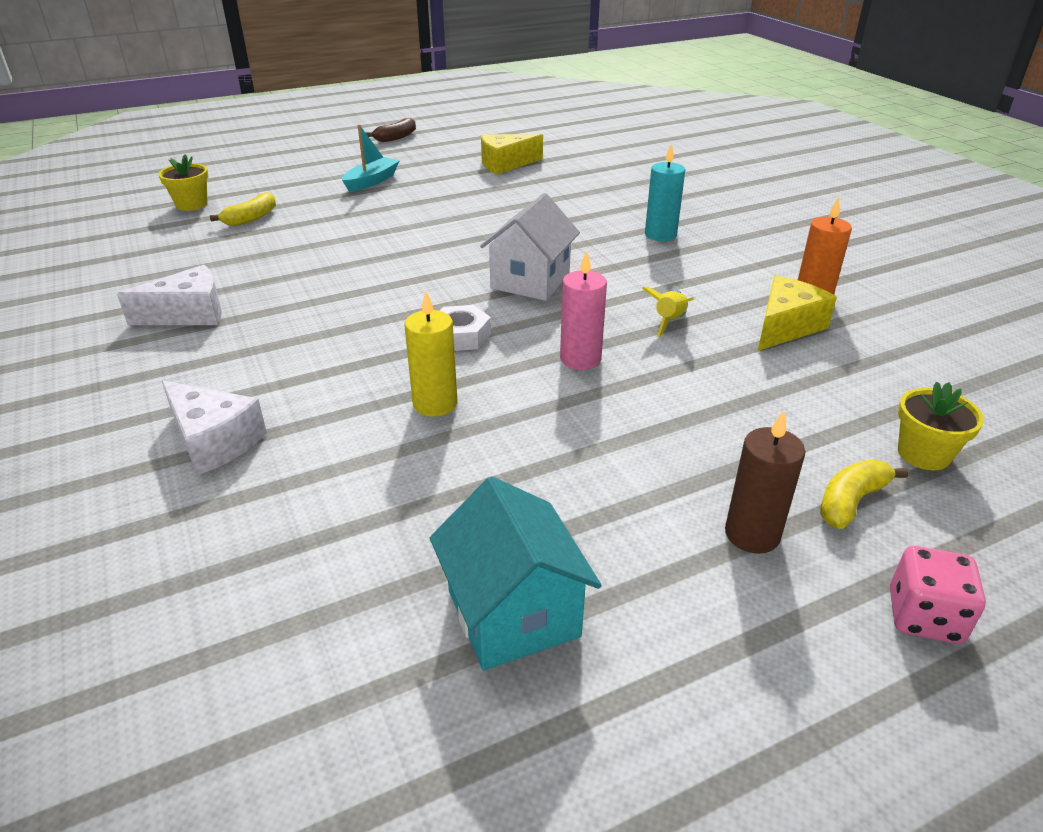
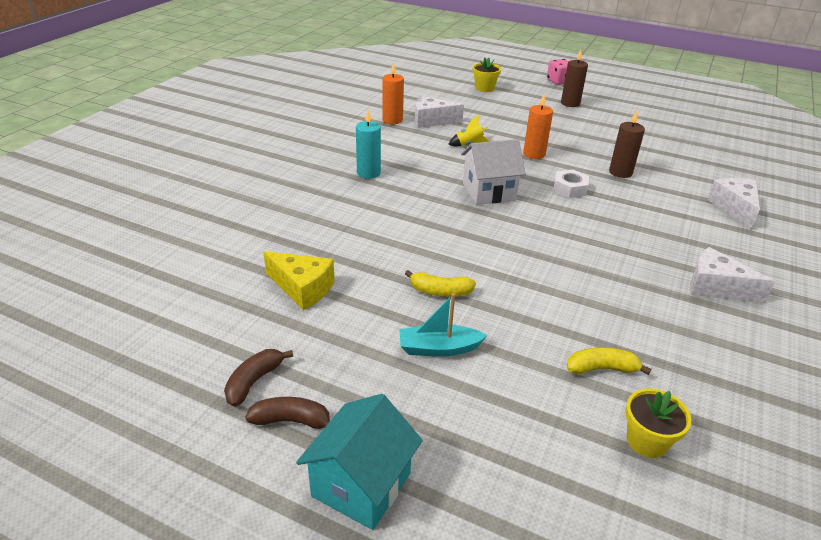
camera: 130 degrees left, 0 degrees up
(435, 404) = (620, 172): yellow candle -> brown candle
(440, 136) = (254, 381): none -> brown banana
(513, 613) = (662, 124): turquoise house -> turquoise house (361, 484)
(580, 359) = (534, 154): pink candle -> orange candle
(785, 326) = (431, 121): yellow cheese -> white cheese
(851, 501) = (529, 94): yellow banana -> yellow banana (440, 292)

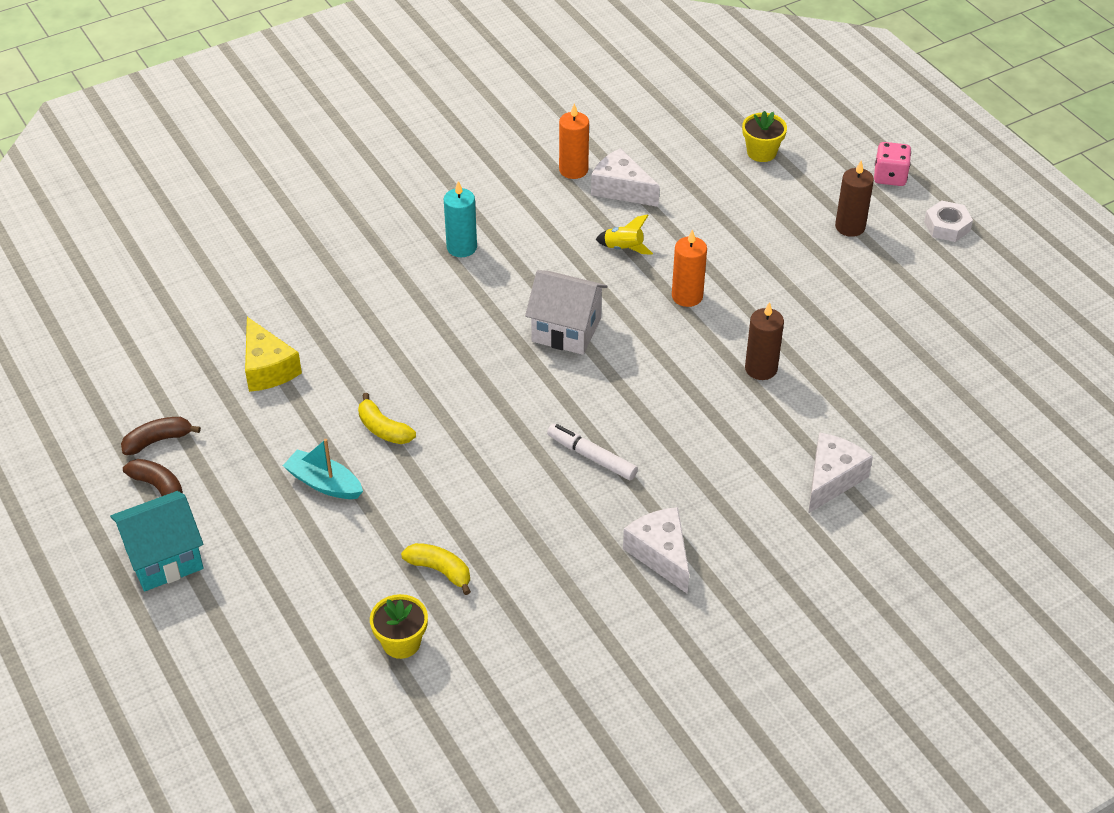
camera: 35 degrees right, 10 degrees up
(570, 188) = (666, 365): white nut -> white nut (947, 226)
(597, 251) = (591, 457): none -> white marker

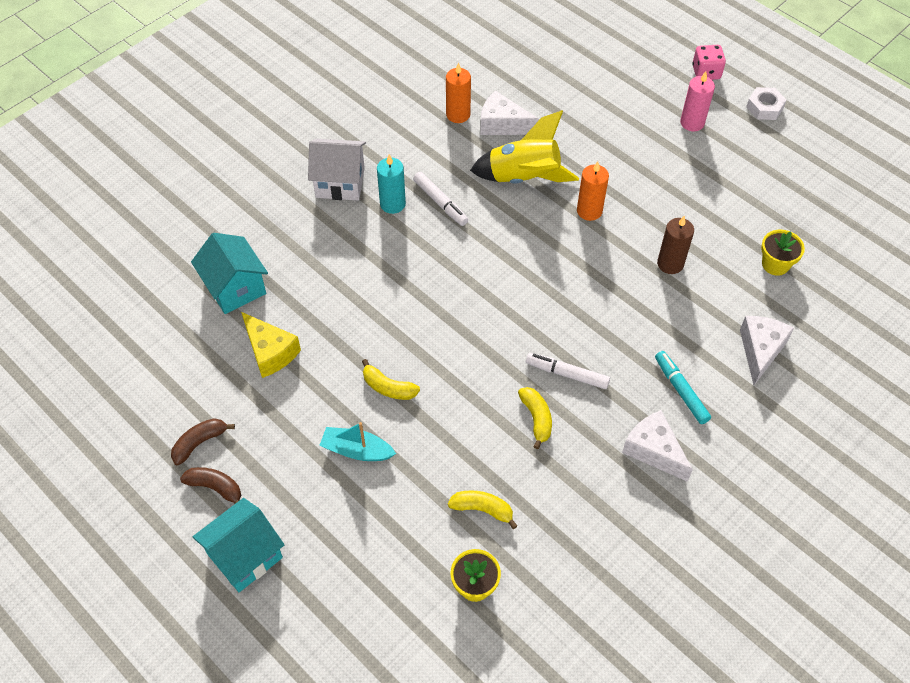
camera: 15 degrees left, 10 degrees up
(254, 298) = (235, 288): none -> turquoise house
(516, 256) = (440, 202): none -> white marker
(538, 494) = (536, 418): none -> yellow banana
(566, 330) = (505, 262): white house -> white house (340, 182)
(623, 248) = (523, 178): yellow rocket -> yellow rocket, size x2.17
(718, 500) = (681, 390): none -> turquoise marker
(761, 152) = (600, 70): yellow flower pot -> yellow flower pot (775, 264)
(850, 227) = (692, 123): brown candle -> pink candle

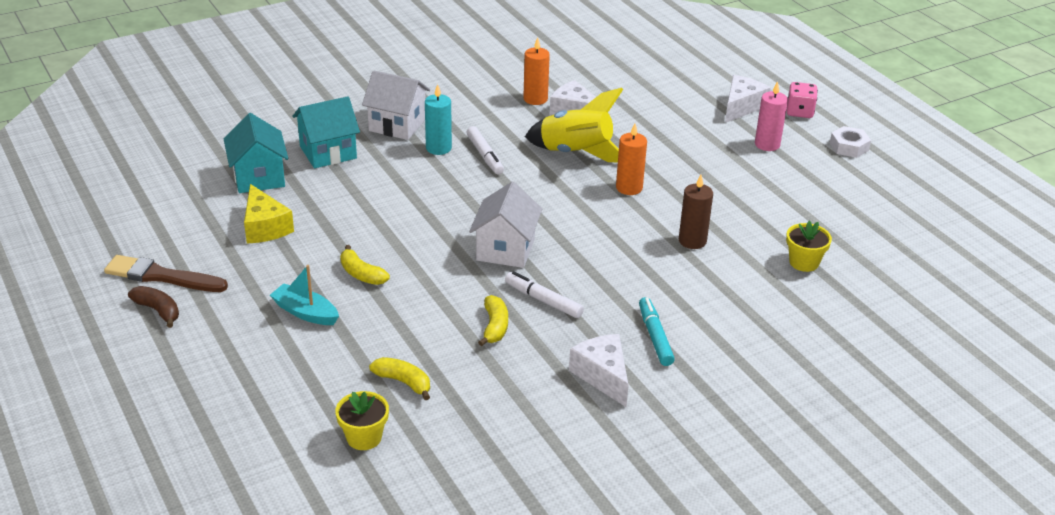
camera: 15 degrees right, 20 degrees down
(199, 443) = (162, 276): brown banana -> brown brush
(245, 556) = (156, 365): turquoise house -> turquoise house (328, 152)
(508, 320) = (505, 250): none -> white house
(760, 350) = (755, 323): white cheese -> white cheese (741, 107)

